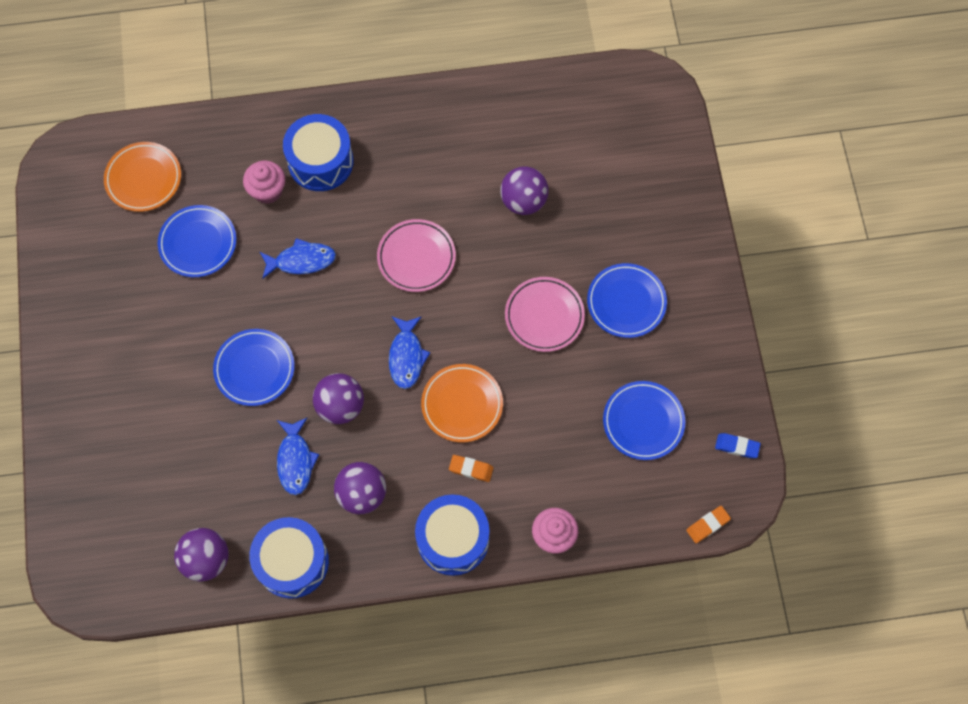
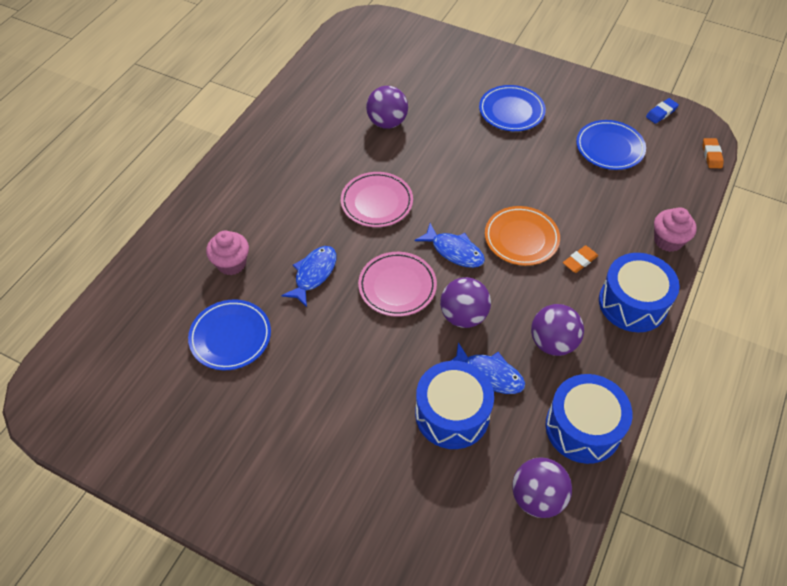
camera: 55 degrees left, 15 degrees down
(144, 179) = (132, 345): orange plate -> none
(254, 369) = (382, 358): blue plate -> none
(320, 161) = (241, 217): blue drum -> blue drum (452, 414)
(544, 316) = (486, 157): pink plate -> pink plate (397, 286)

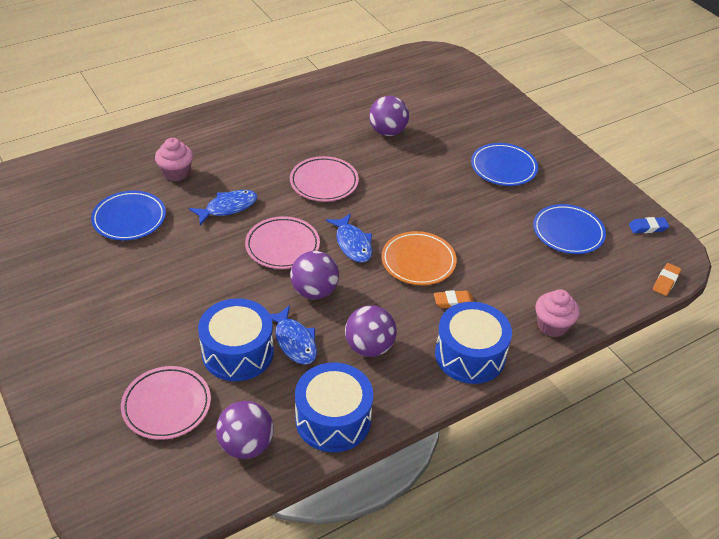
camera: 30 degrees right, 10 degrees down
(438, 504) = (167, 405): none -> pink plate

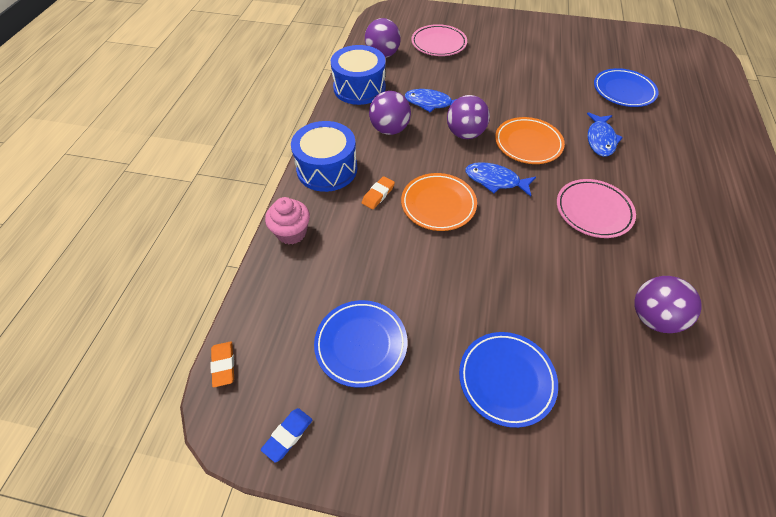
camera: 135 degrees right, 10 degrees up
(176, 173) = (671, 134): pink cupcake -> none
(238, 352) = (448, 80): blue drum -> none
(282, 246) = (528, 144): pink plate -> orange plate

